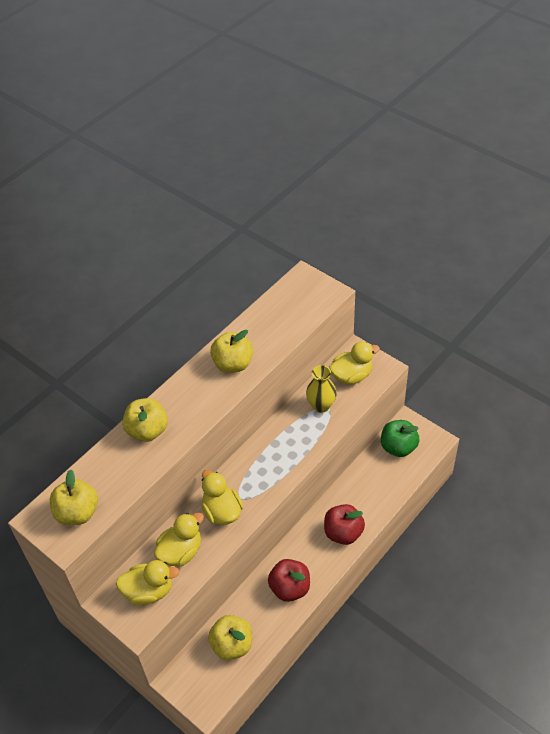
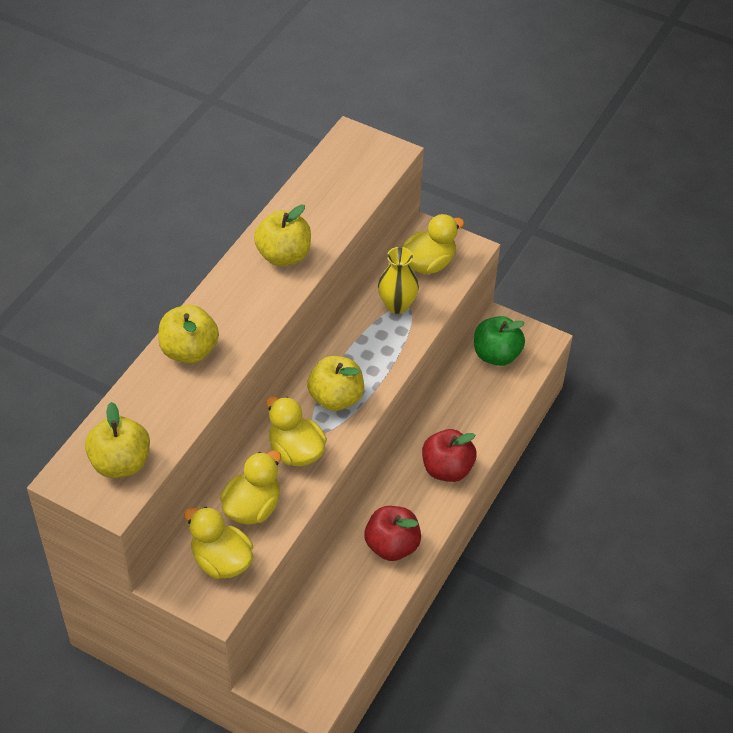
camera: 15 degrees left, 0 degrees up
(149, 591) = (221, 561): yellow duck -> yellow duck turned 120 degrees counterclockwise
(232, 645) = (331, 625): yellow apple -> yellow apple (336, 398)

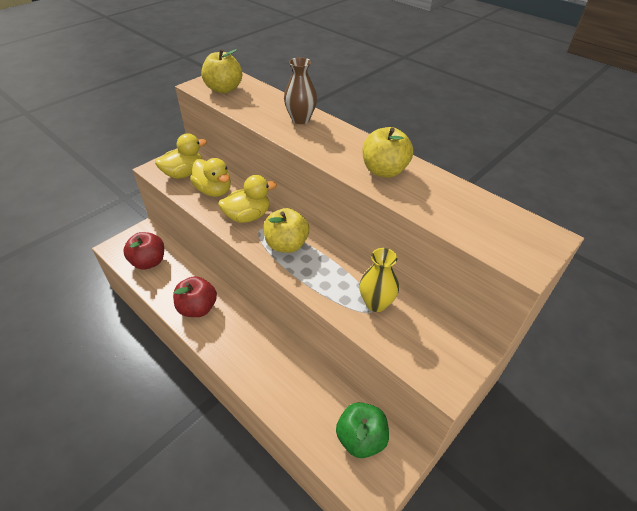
camera: 105 degrees right, 5 degrees down
(189, 351) = (300, 119): yellow apple -> brown vase
(429, 263) = (427, 341): yellow duck -> none
(447, 469) = (248, 360): red apple -> red apple (149, 262)

